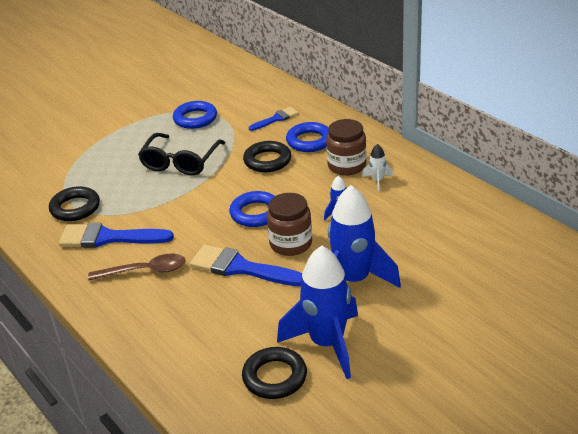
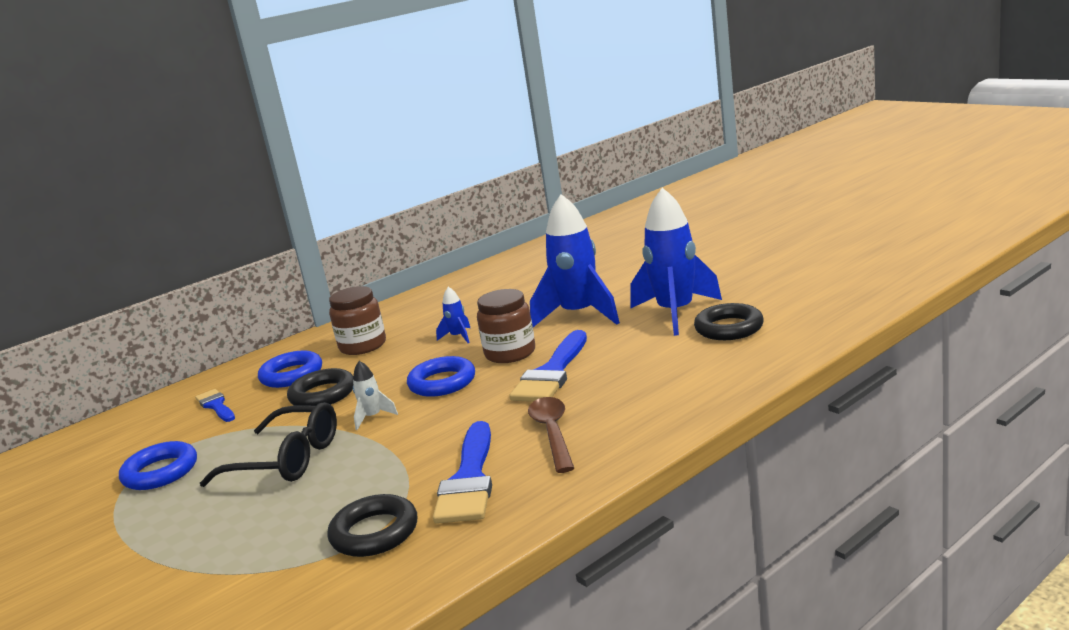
camera: 90 degrees left, 15 degrees down
(377, 181) = (402, 326): white rocket -> white rocket (373, 417)

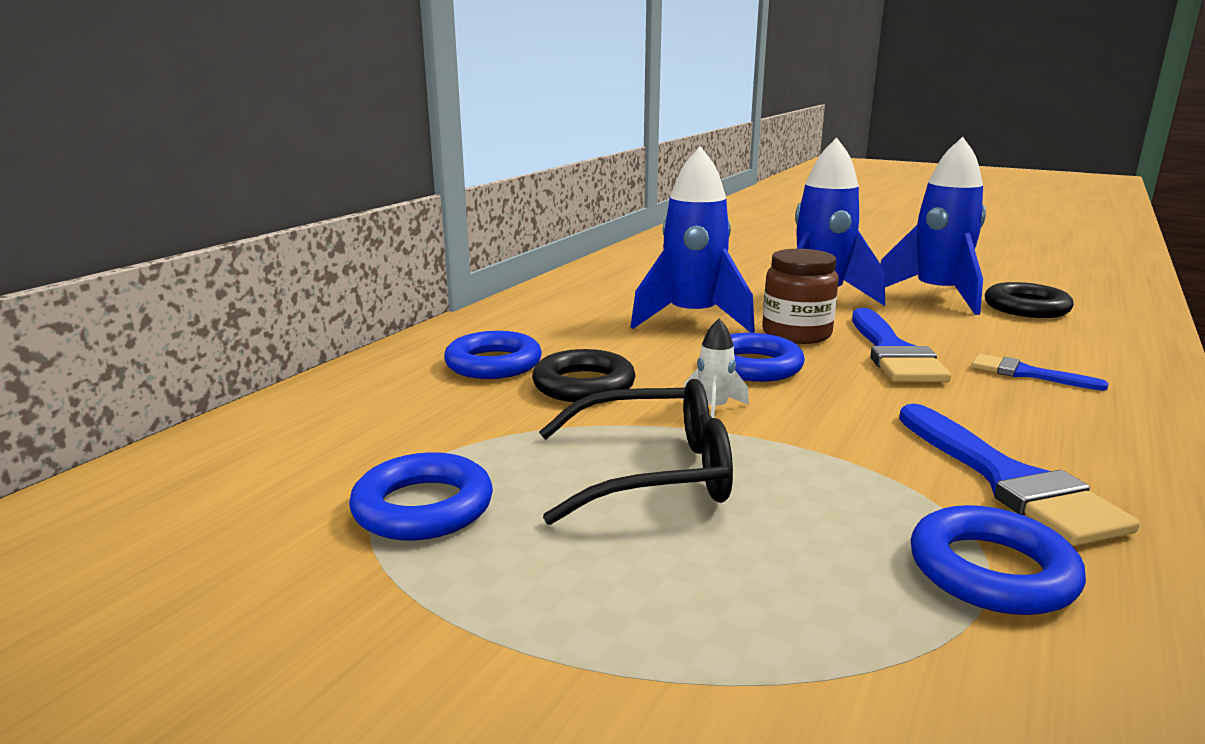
camera: 25 degrees left, 0 degrees up
(216, 406) = (409, 405): blue brush -> blue brush (1027, 374)
(363, 346) = (562, 330): brown jar -> none
(374, 532) = (991, 571): black ring -> blue ring
(458, 337) = (692, 319): blue rocket -> blue rocket, size x2.31
(552, 433) = (1019, 416): brown spoon -> none

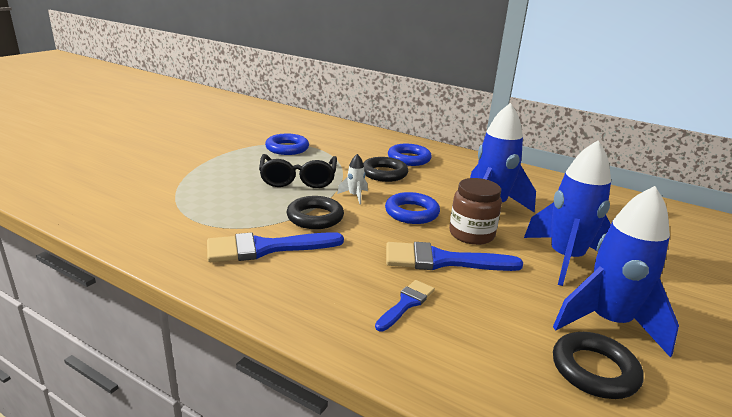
camera: 90 degrees right, 5 degrees up
(839, 442) = (315, 217): none -> black ring
(991, 571) = (205, 224): blue ring -> none

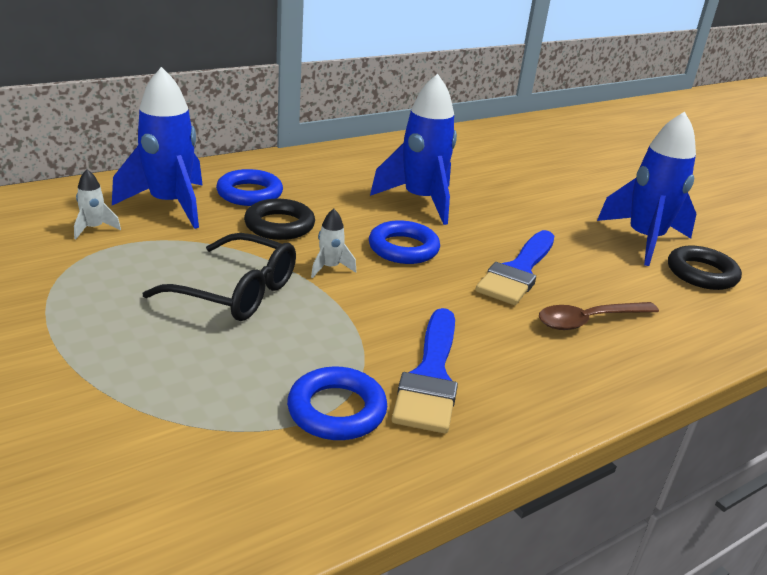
camera: 65 degrees left, 5 degrees up
(287, 148) = (103, 266): blue ring -> blue ring (336, 410)
(315, 217) = (369, 315): black ring -> none
(318, 138) = (94, 228): none -> white rocket
(406, 304) = (589, 321): blue brush -> brown spoon
(471, 234) = (474, 235): brown jar -> none
(565, 259) = (544, 213): blue rocket -> blue rocket (170, 205)

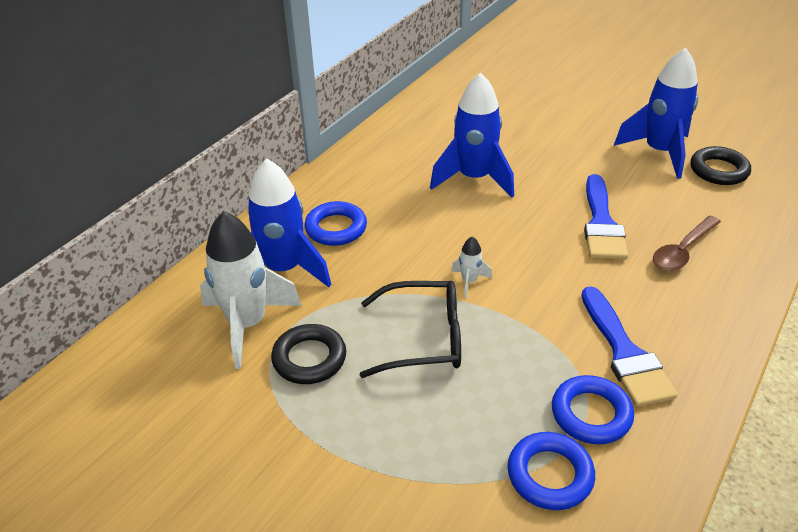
camera: 20 degrees left, 10 degrees up
(94, 228) = (248, 324): white rocket -> white rocket, size x2.31
(279, 225) = (392, 253): black ring -> black ring (309, 358)
(403, 248) = (504, 236): blue ring -> blue ring (550, 475)

